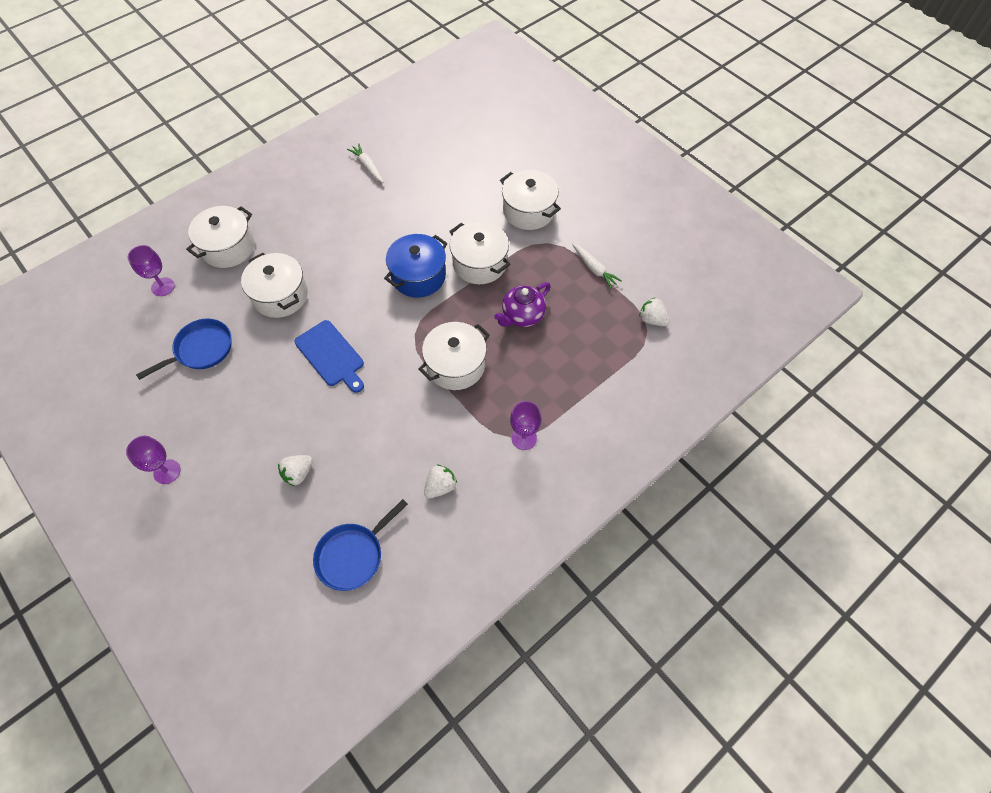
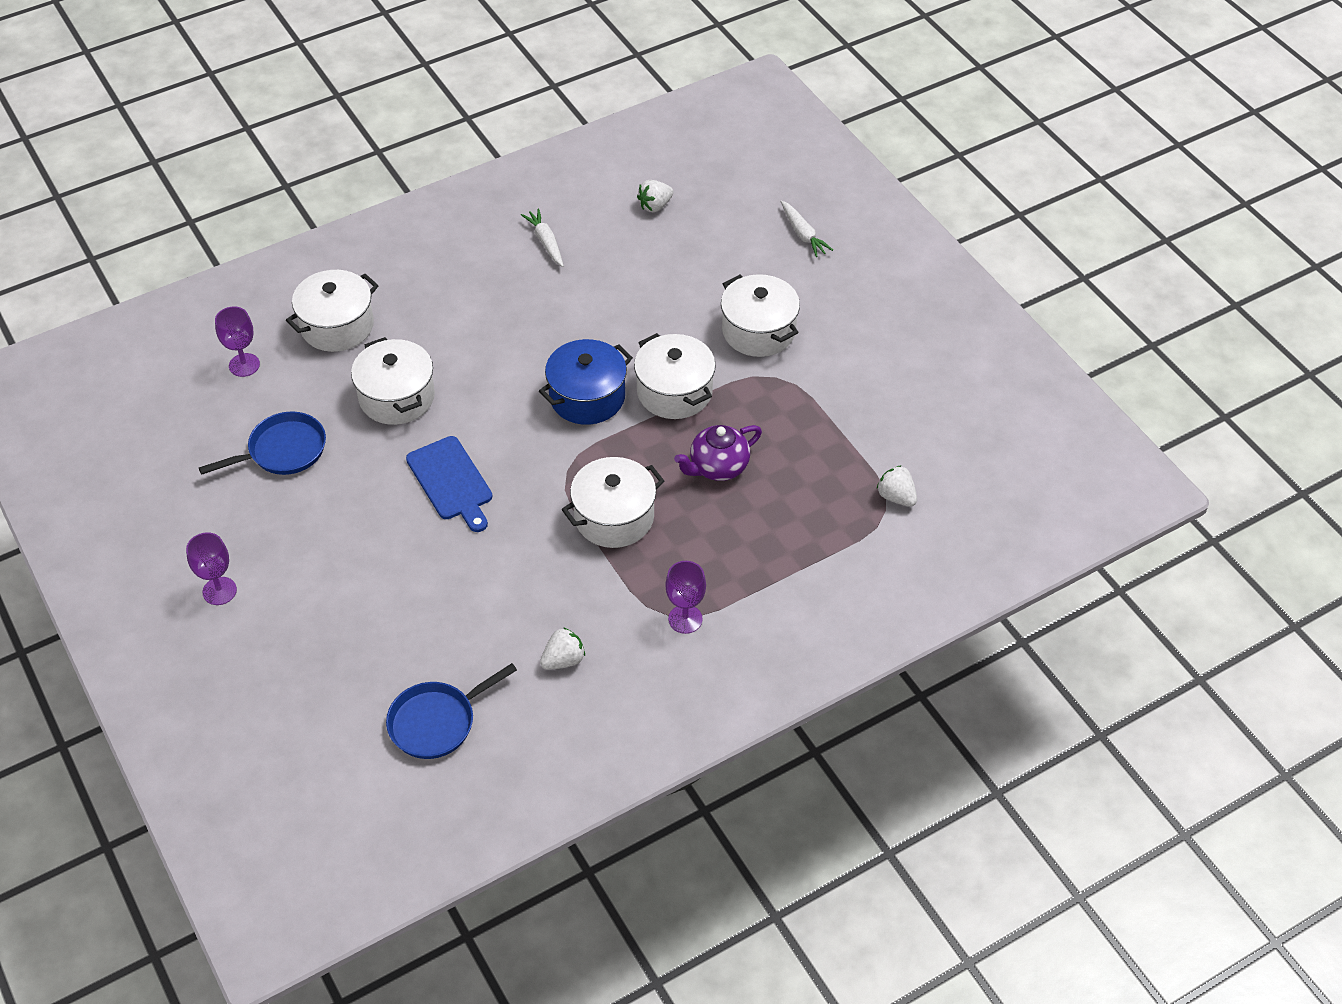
camera: 10 degrees right, 10 degrees down
(298, 473) = (384, 618): white strawberry -> white strawberry (655, 206)
(594, 269) = (832, 420): white carrot -> white carrot (803, 234)

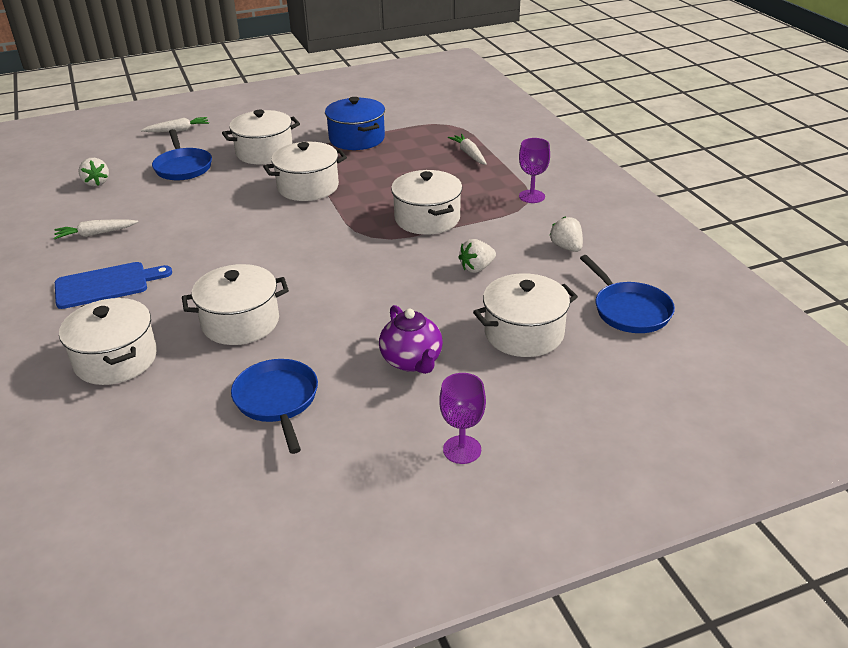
camera: 80 degrees left, 15 degrees down
(244, 365) = (130, 431): purple goblet -> none
(389, 627) = (524, 333): none -> white pot
(451, 481) = (361, 294): blue cutting board -> blue cutting board (106, 285)
(587, 397) = (294, 223): blue pot -> blue pot (357, 139)
(705, 267) = (183, 167): none -> blue pan
(718, 467) = (391, 175): purple teapot -> purple teapot (412, 361)
(795, 541) = (469, 154): none -> white carrot
(896, 497) = (440, 120): white strawberry -> white strawberry (477, 268)

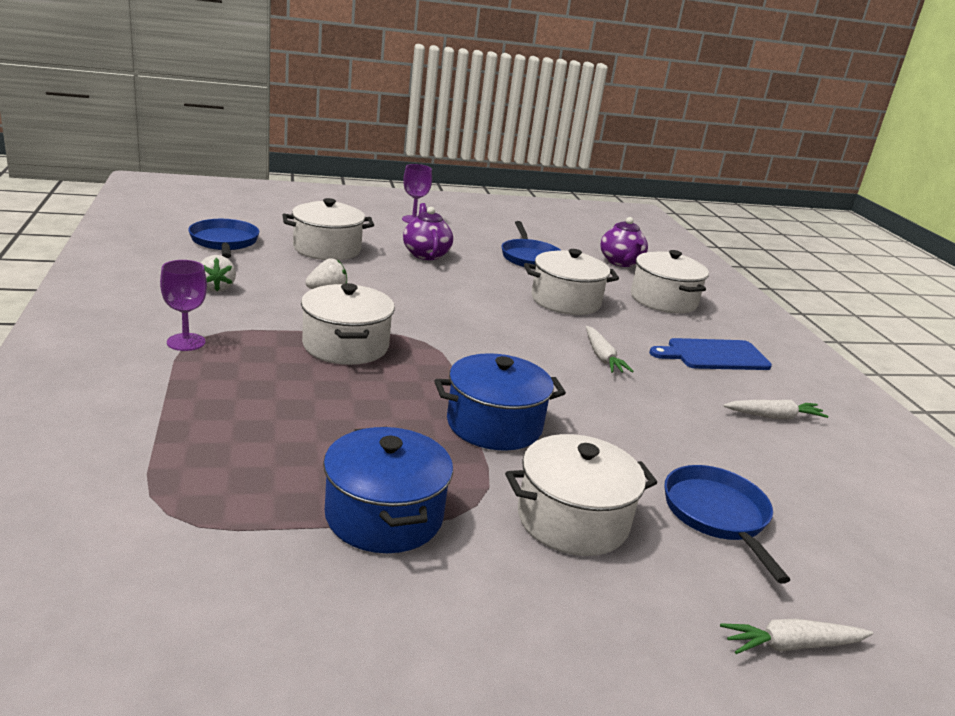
camera: 175 degrees left, 10 degrees down
(96, 183) = (851, 511): white strawberry -> none
(140, 435) = (621, 262): none -> purple teapot
(308, 187) = (494, 425): white pot -> blue pot
(469, 154) = (201, 428): white carrot -> white carrot (602, 357)

